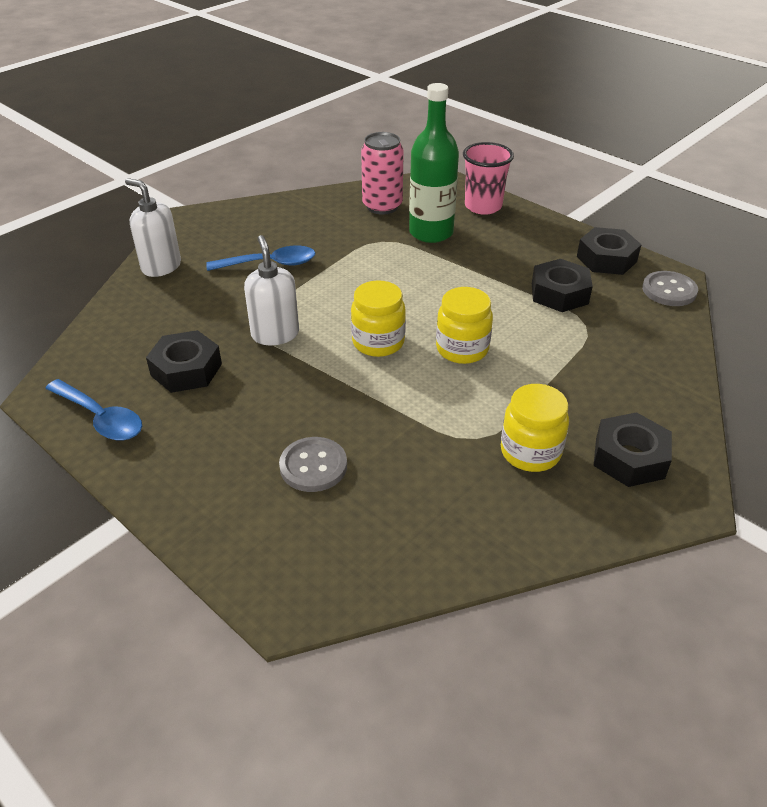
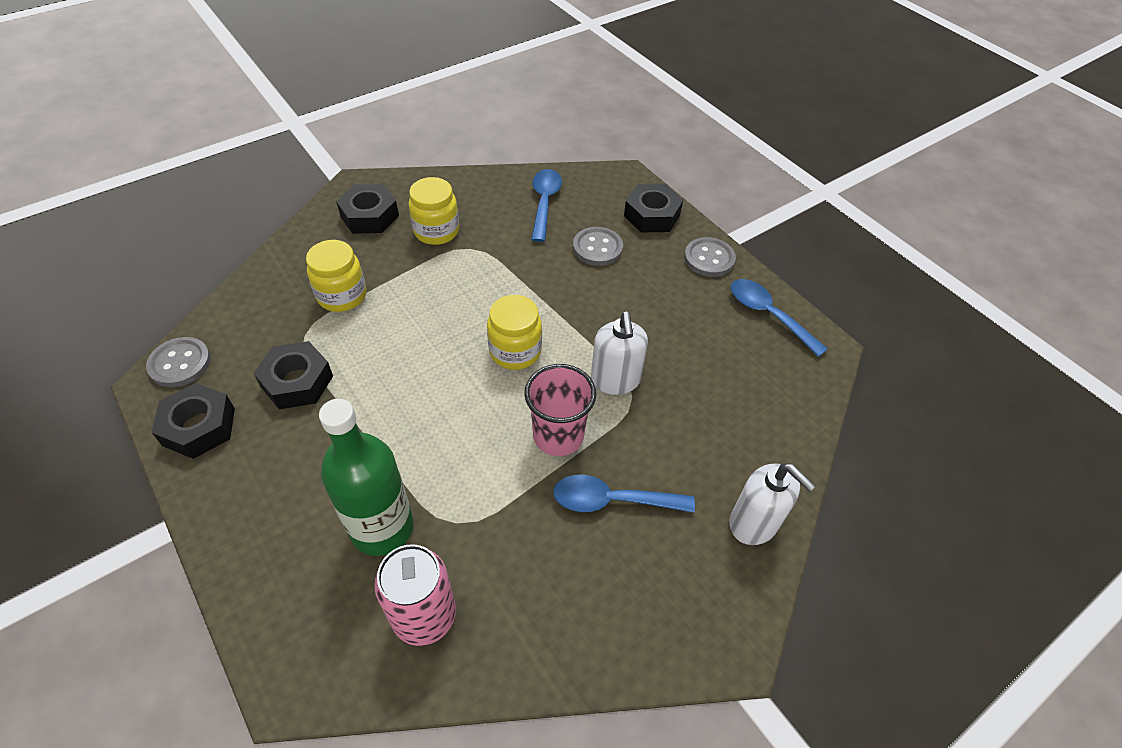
camera: 170 degrees left, 10 degrees up
(161, 477) = (709, 259): none -> grey button
(186, 370) = (702, 352): black nut -> black nut (652, 215)
(404, 524) = (544, 203): none -> blue spoon
(462, 349) = (439, 329): yellow jar -> yellow jar (342, 296)
(483, 206) = (273, 581): pink cup -> pink cup (558, 436)

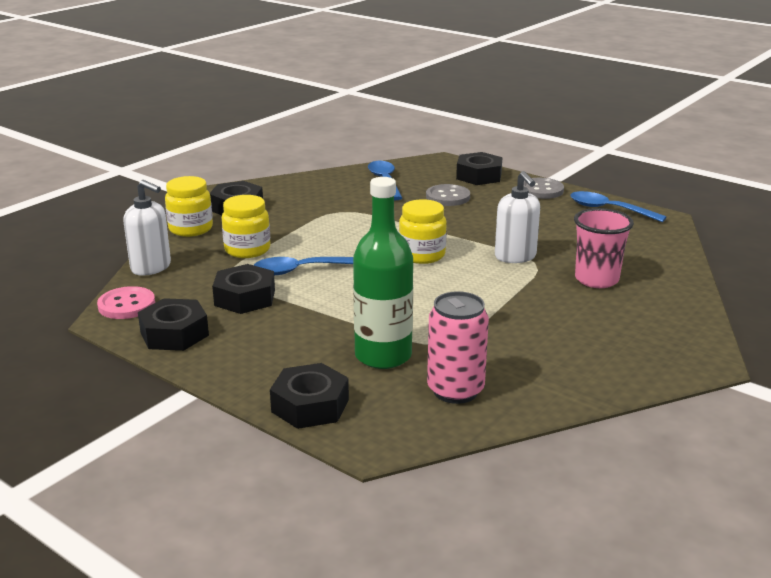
camera: 15 degrees left, 25 degrees down
(180, 363) = (126, 305): grey button -> pink button
(265, 596) = (310, 405): none -> black nut
(436, 231) = (303, 207): yellow jar -> yellow jar (191, 229)
(558, 436) = (492, 289): pink cup -> pink cup (596, 279)
(612, 500) = (560, 312): blue spoon -> blue spoon (301, 270)
(754, 523) = (676, 304): white soap dispenser -> white soap dispenser (151, 267)

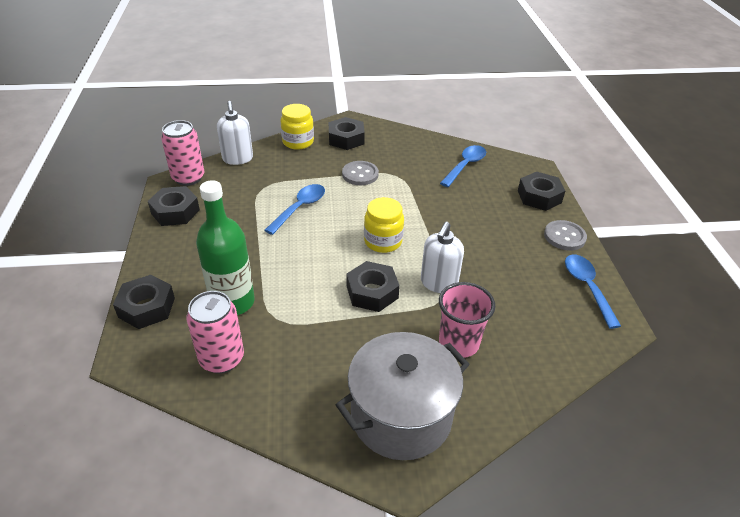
camera: 45 degrees right, 15 degrees up
(126, 305) = (188, 178): pink button -> pink can
(245, 298) = (242, 209): black nut -> black nut (372, 292)
(247, 250) = (299, 175): yellow jar -> none
(301, 270) = (300, 208): blue spoon -> blue spoon turned 90 degrees clockwise
(448, 197) = (483, 203): grey button -> grey button (360, 174)
(642, 335) = (401, 415): none -> grey pot

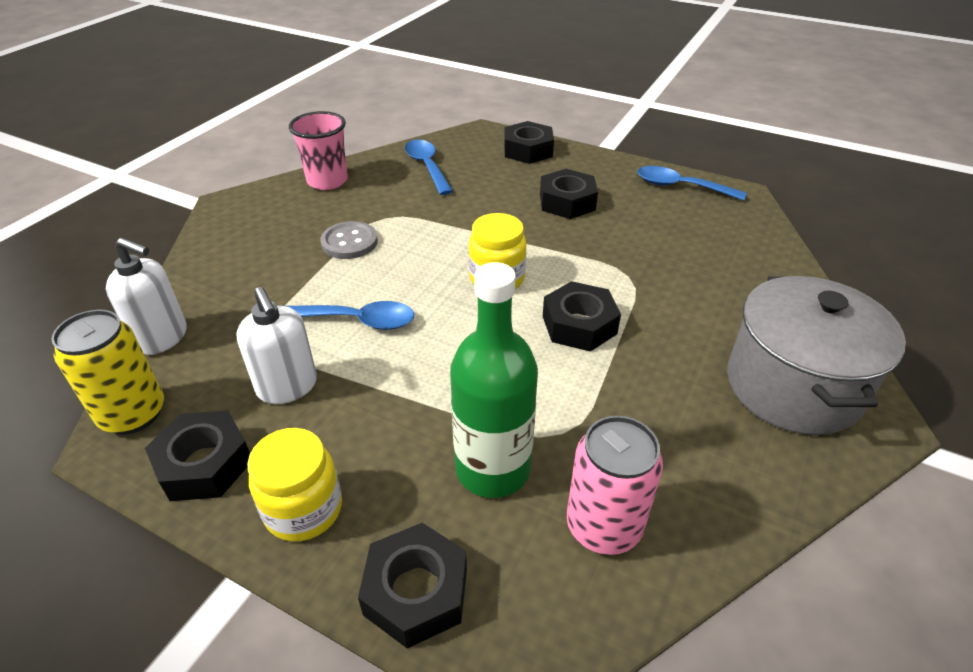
camera: 55 degrees left, 0 degrees up
(188, 178) = (133, 414): pink can -> yellow can
(298, 142) = (208, 264): yellow jar -> yellow jar (303, 509)
(300, 208) = (357, 321): blue spoon -> blue spoon turned 120 degrees clockwise
(346, 139) = (261, 222): black nut -> black nut (567, 202)
(438, 283) = (604, 269): white soap dispenser -> white soap dispenser (287, 387)
(458, 343) = (706, 297): pink cup -> pink cup (327, 181)
(564, 236) = (600, 165): grey button -> none

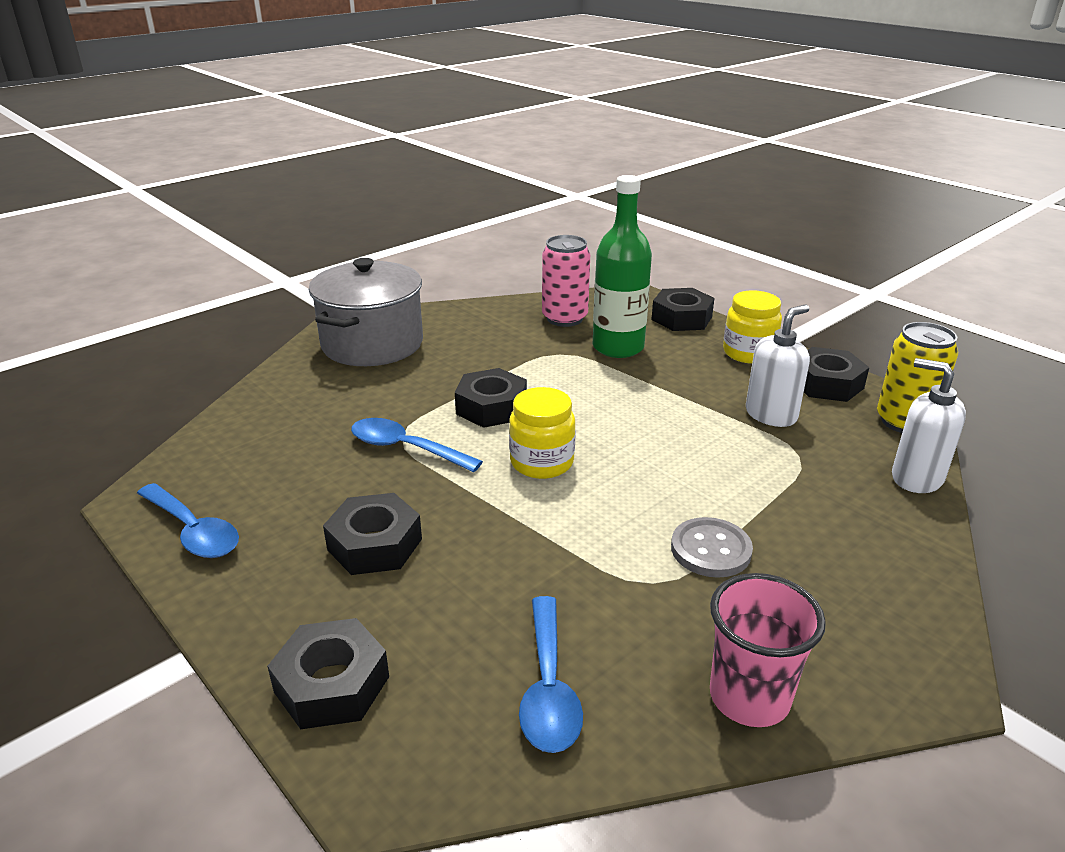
camera: 160 degrees left, 10 degrees down
(287, 387) = (771, 415): white soap dispenser -> white soap dispenser turned 60 degrees clockwise
(357, 321) = (706, 453): blue spoon -> blue spoon (406, 448)

